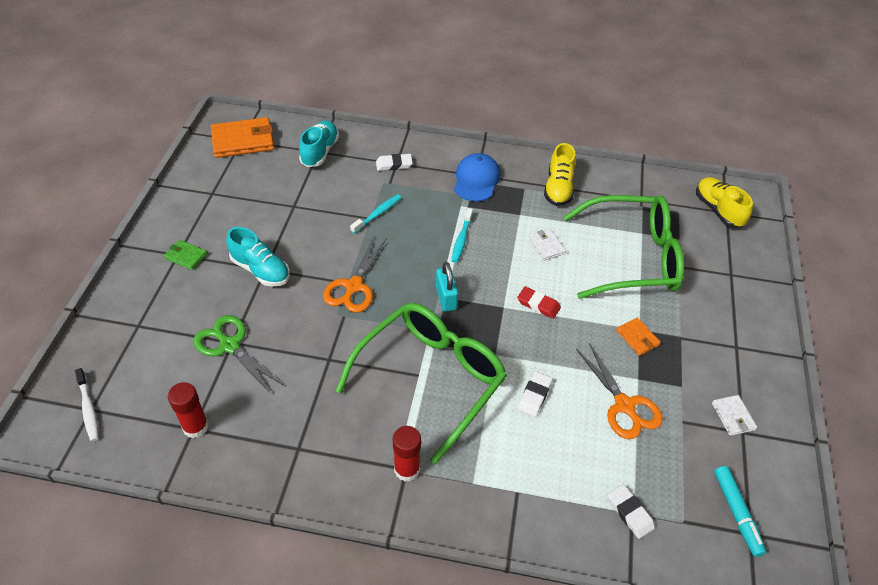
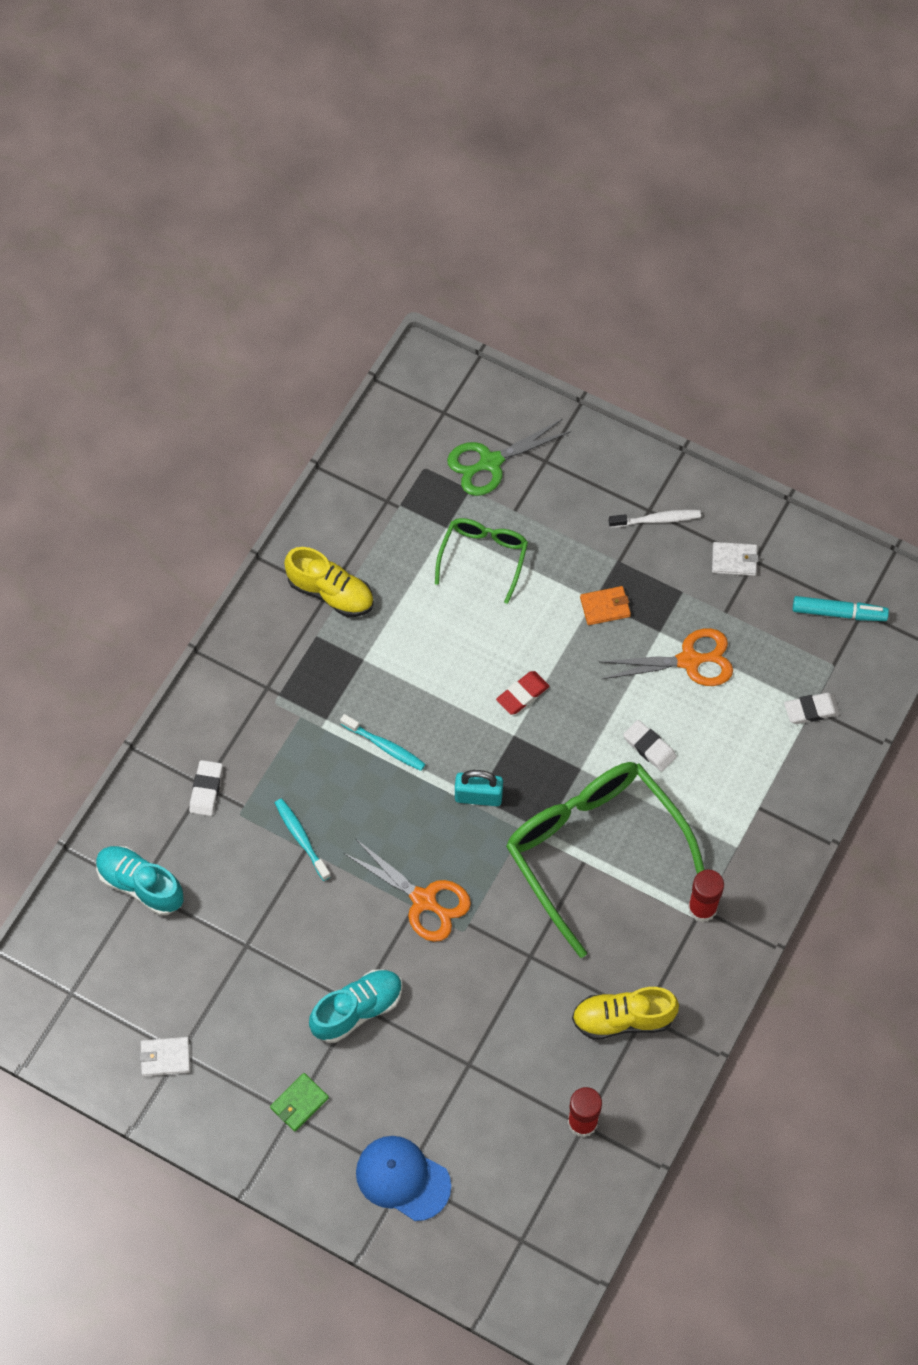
camera: 70 degrees left, 15 degrees up
(88, 409) = (520, 1243): white toothbrush -> white toothbrush (657, 520)
(230, 346) = (474, 1067): green scissors -> green scissors (490, 462)
(243, 141) = (73, 990): orange wallet -> none
(476, 180) = (278, 690): blue cap -> blue cap (402, 1178)
(546, 246) = (431, 648): white wallet -> white wallet (165, 1057)
(632, 258) = (483, 557): green glasses -> green glasses, size x0.53
(718, 210) = (437, 420): yellow shoe -> yellow shoe (623, 1019)

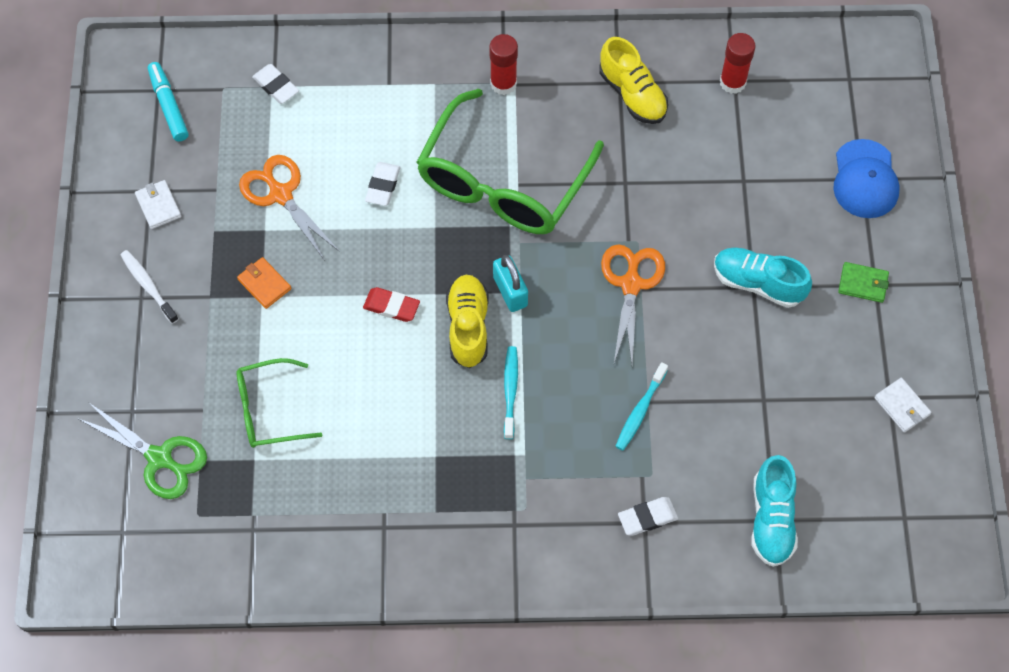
camera: 120 degrees left, 0 degrees up
(331, 593) = (383, 524): yellow shoe -> yellow shoe (468, 327)

